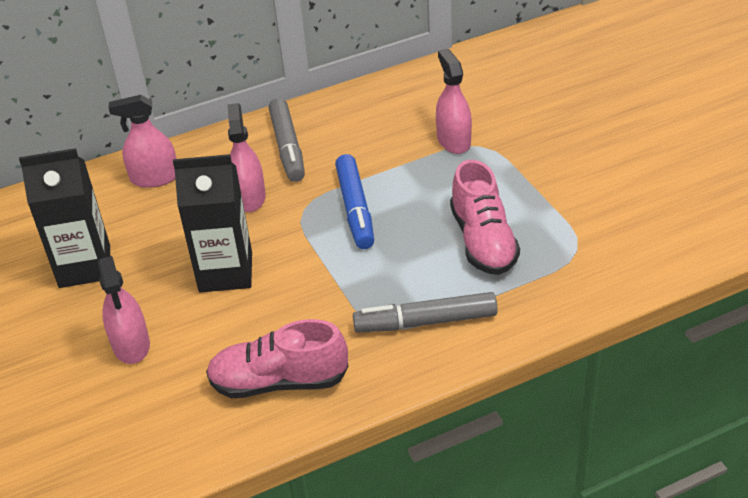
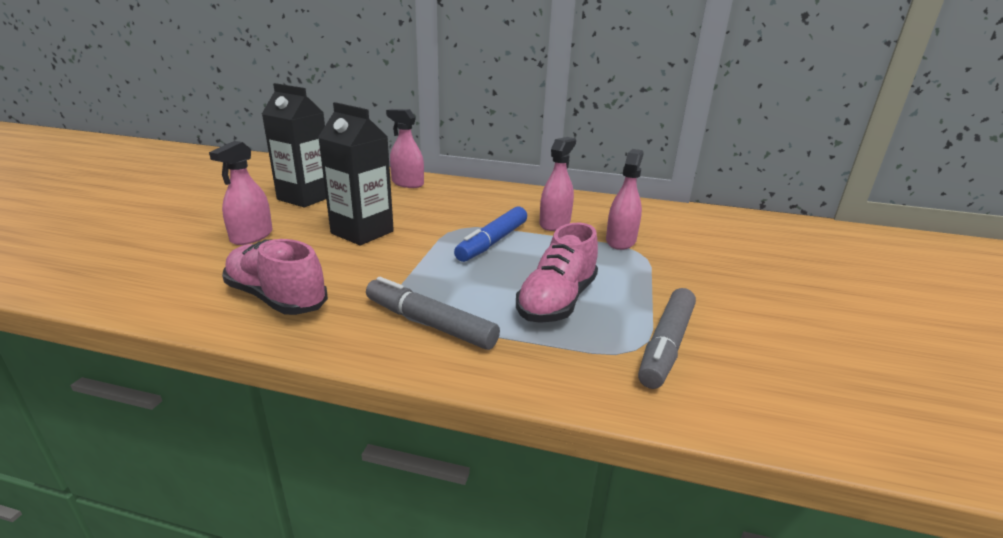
camera: 35 degrees right, 15 degrees down
(249, 197) = (439, 210): pink spray bottle -> pink spray bottle (555, 224)
(288, 147) = (501, 201): grey marker -> grey marker (666, 345)

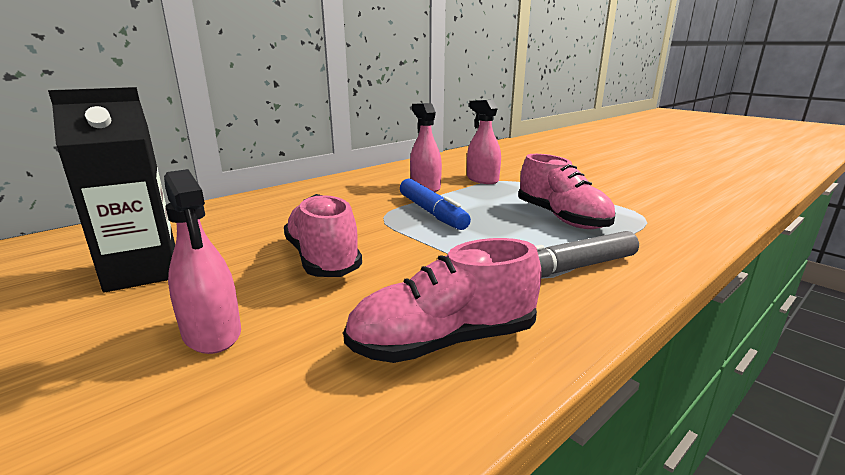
camera: 55 degrees left, 5 degrees down
(362, 232) = (323, 259): black carton -> pink shoe
(407, 183) = (225, 212): pink spray bottle -> none
(666, 345) = (642, 208): grey marker -> none

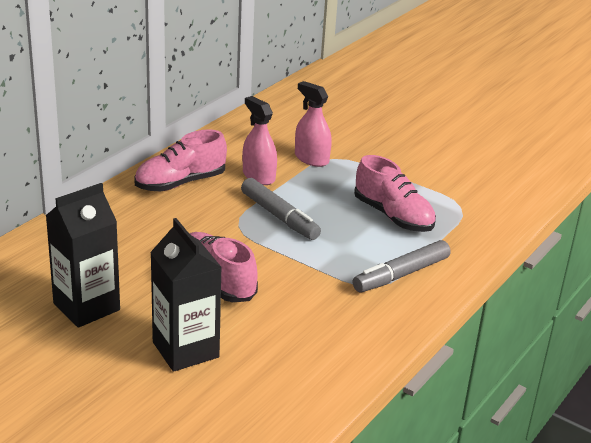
camera: 15 degrees left, 10 degrees up
(212, 333) = (185, 350): pink spray bottle -> black carton
(432, 212) = (279, 216): blue marker -> grey marker
(444, 341) = (331, 340): pink shoe -> pink shoe (180, 183)

